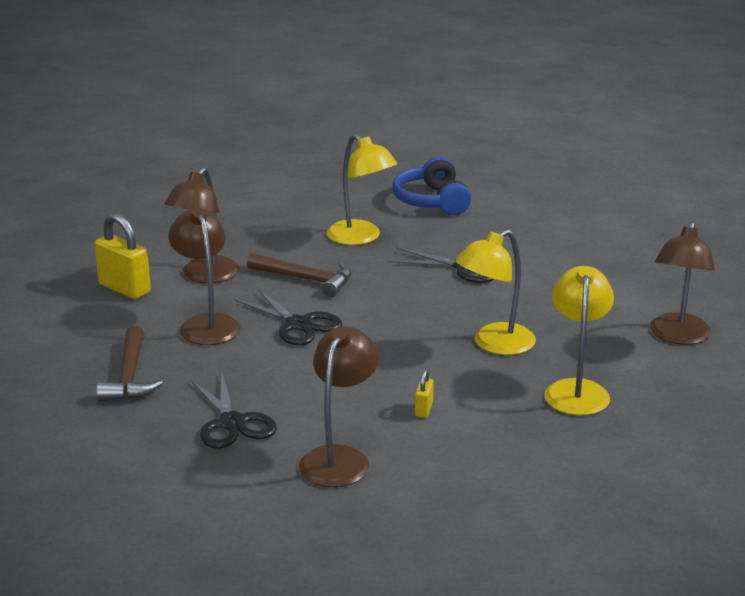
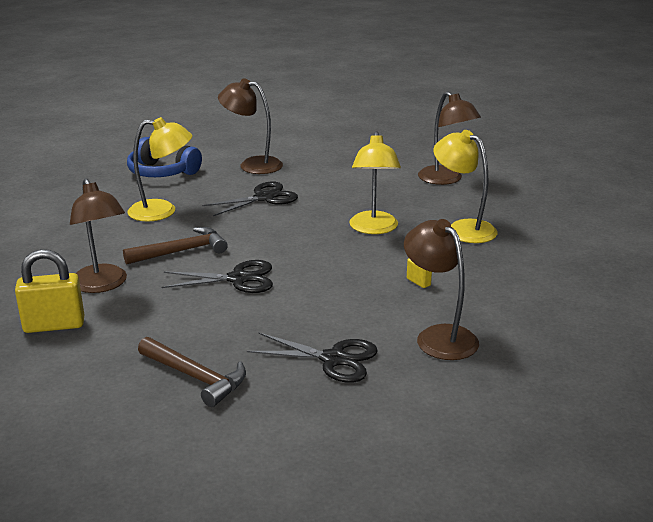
camera: 50 degrees left, 0 degrees up
(206, 324) = (174, 312): brown lamp -> brown lamp (252, 165)

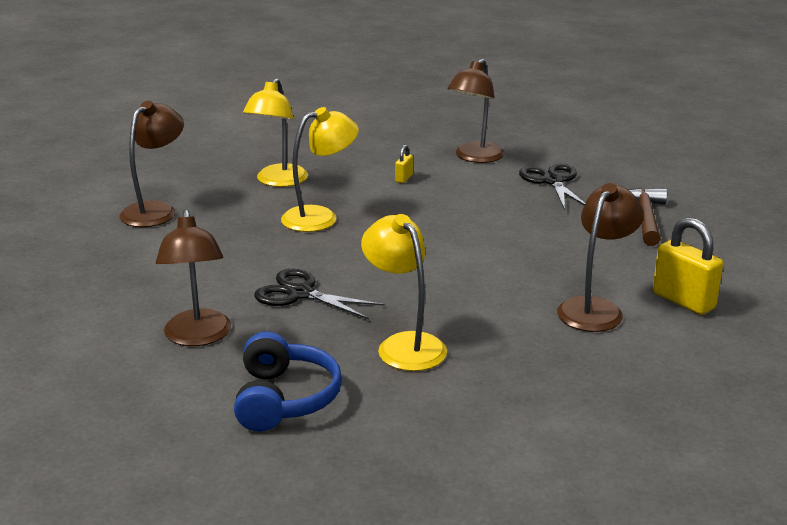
camera: 120 degrees left, 0 degrees up
(181, 251) = (481, 294): brown hammer -> none
(238, 279) = (494, 248): black scissors -> none

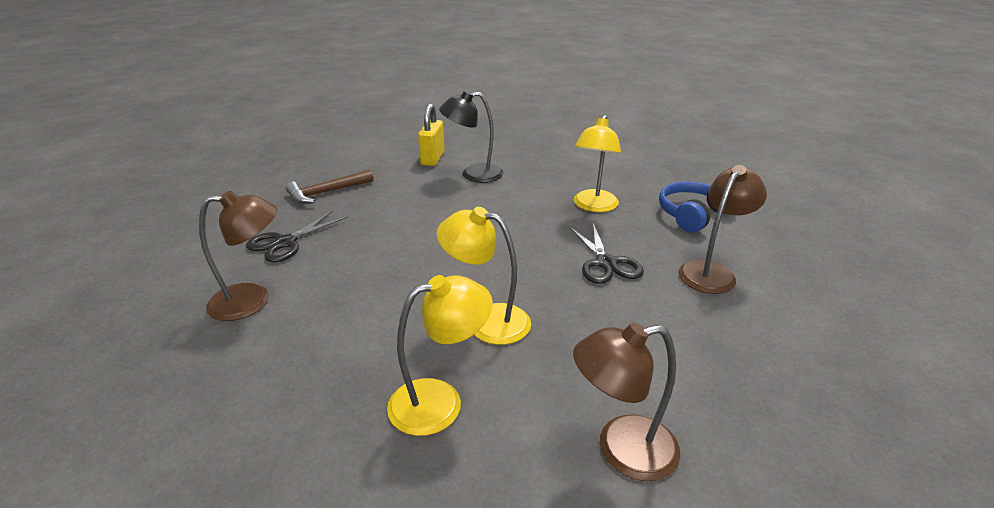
camera: 130 degrees left, 5 degrees up
(404, 178) = (348, 317): yellow padlock -> none
(595, 308) = (473, 174): brown lamp -> black lamp

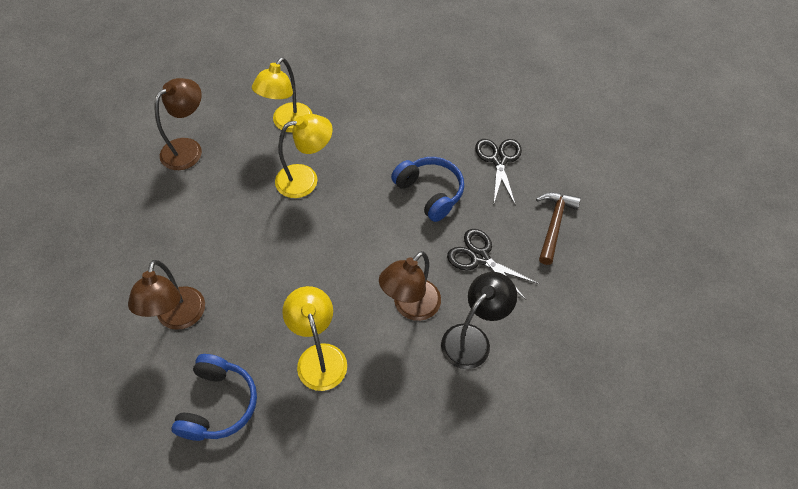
camera: 140 degrees right, 25 degrees up
(252, 301) = (449, 115): brown lamp -> brown lamp (410, 307)
(381, 250) = (430, 192): none -> blue headphones
(432, 158) = (542, 342): yellow padlock -> none
(606, 263) = (264, 278): black scissors -> black scissors (480, 257)

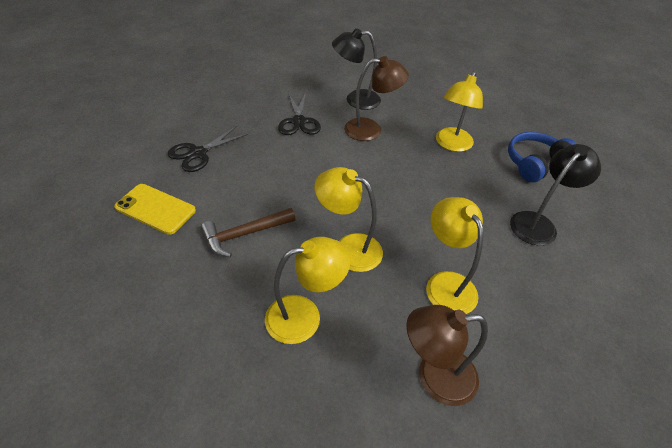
camera: 135 degrees left, 10 degrees down
(179, 318) = (538, 223): brown lamp -> black lamp
(220, 205) = (445, 283): none -> yellow lamp
(430, 192) = (273, 170): blue headphones -> none
(454, 106) = (155, 209): none -> yellow phone
(554, 224) = (234, 106): brown hammer -> brown hammer (244, 234)

